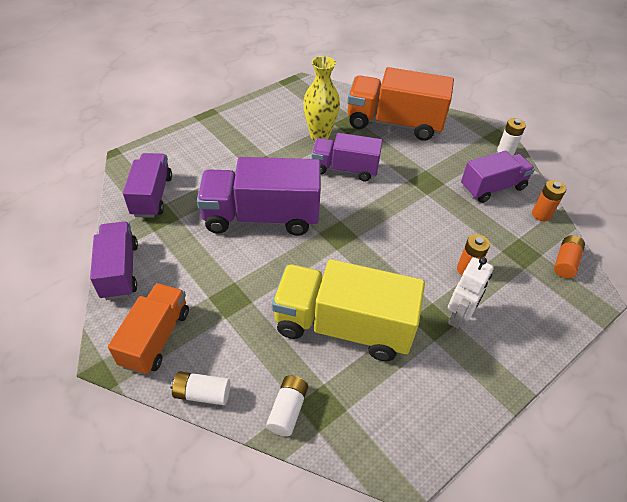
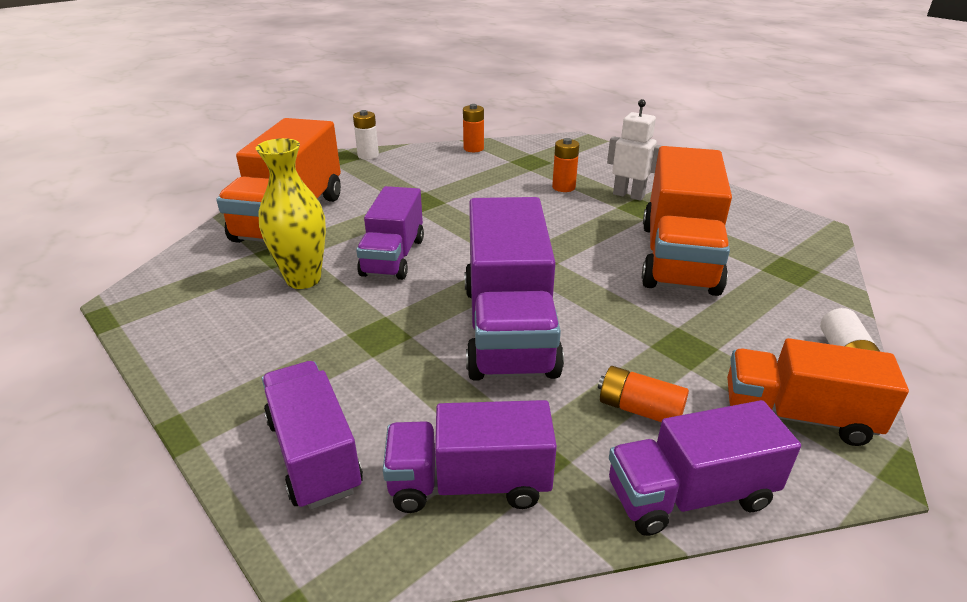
camera: 90 degrees left, 15 degrees down
(287, 410) = (812, 290): white battery -> none
(343, 326) = (678, 257): yellow truck -> orange truck
(492, 188) = (433, 166): purple truck -> purple truck (314, 454)
(565, 262) = (537, 145): orange battery -> orange battery (639, 409)

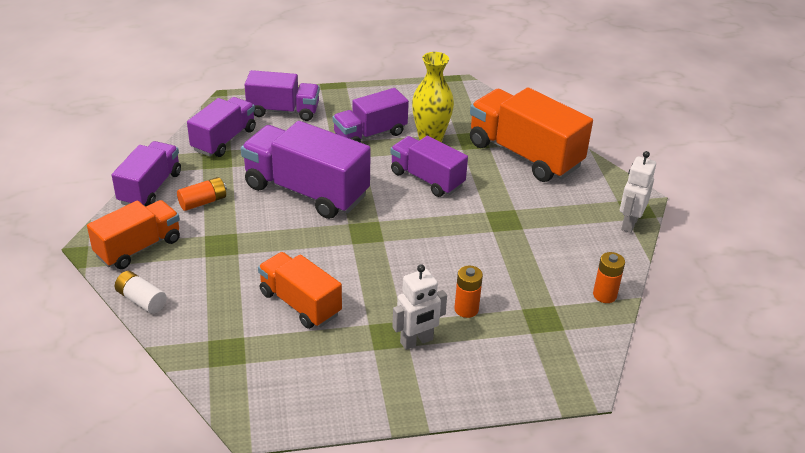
camera: 120 degrees right, 5 degrees up
(324, 330) = (370, 134): none -> purple truck
(368, 155) = (629, 223): white battery -> white robot
(678, 257) = (300, 303): orange truck -> orange truck, size x0.63

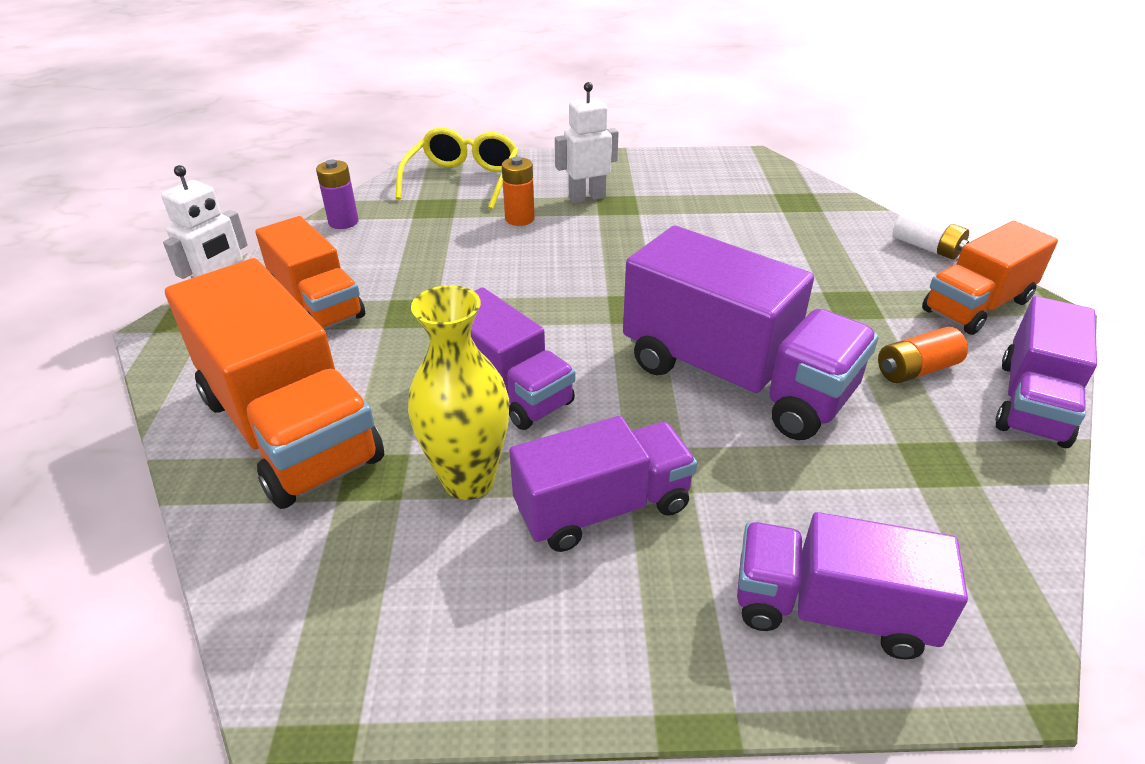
camera: 170 degrees left, 0 degrees up
(224, 140) = (947, 515): purple truck -> none
(300, 303) = (722, 234): orange truck -> orange truck (317, 304)
(537, 358) = (463, 180): none -> yellow glasses
(604, 295) = (343, 222): orange battery -> purple battery

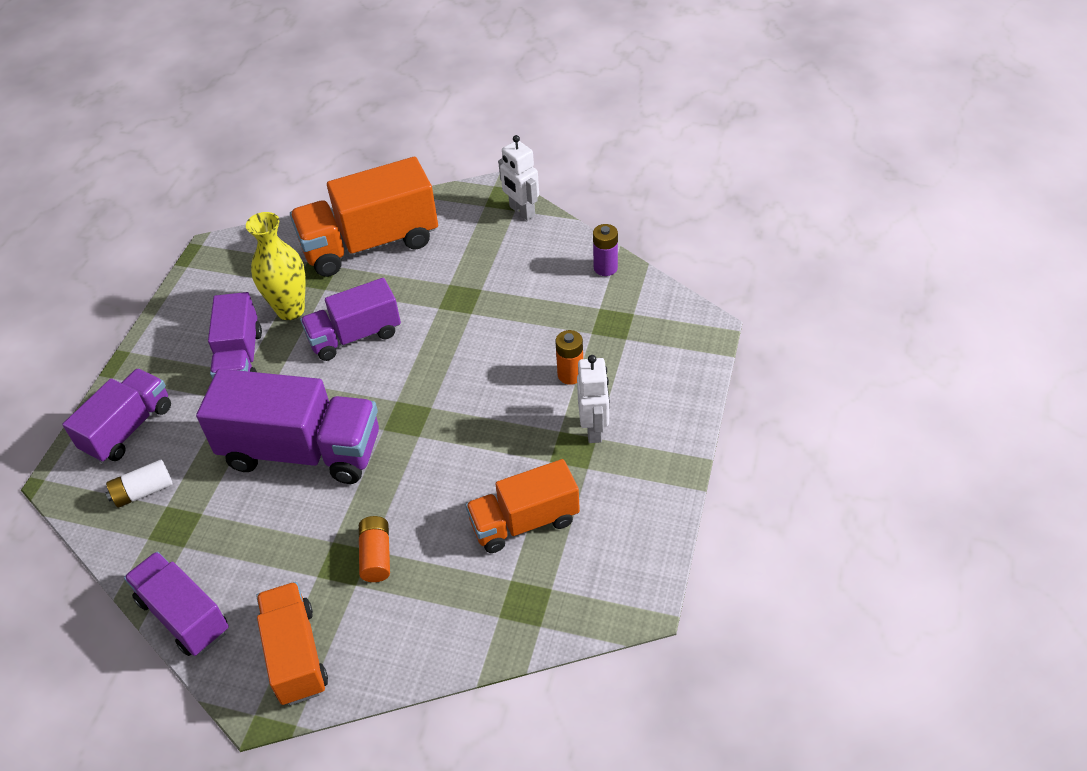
camera: 110 degrees right, 10 degrees up
(317, 304) = (491, 254): orange truck -> orange truck (524, 522)
(463, 180) = (660, 346): yellow glasses -> none
(735, 378) = (302, 451): purple truck -> purple truck turned 135 degrees counterclockwise
(916, 370) = (252, 562): orange battery -> orange battery (376, 556)
(926, 247) = (395, 672): white battery -> white battery (143, 491)

